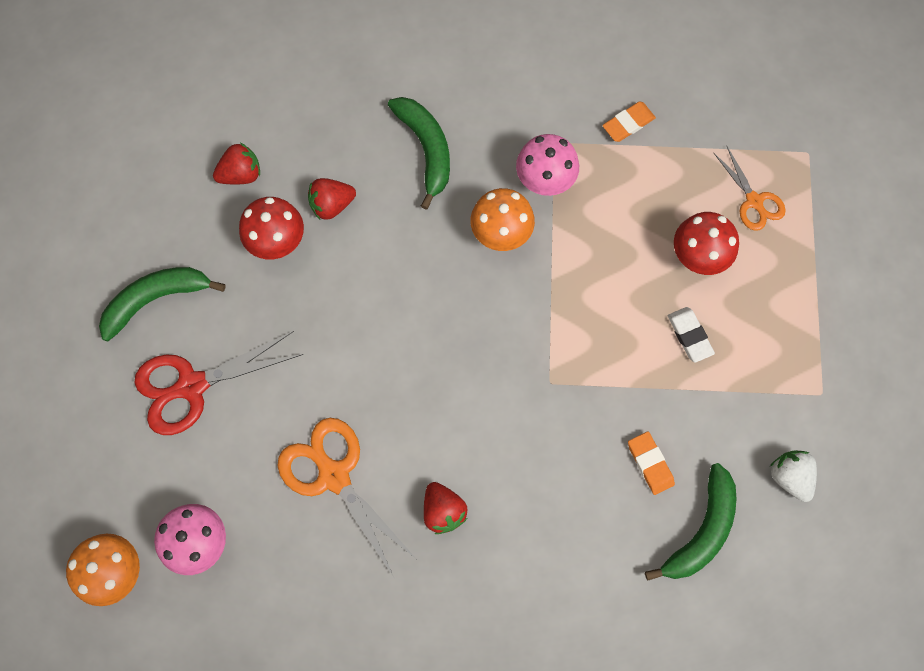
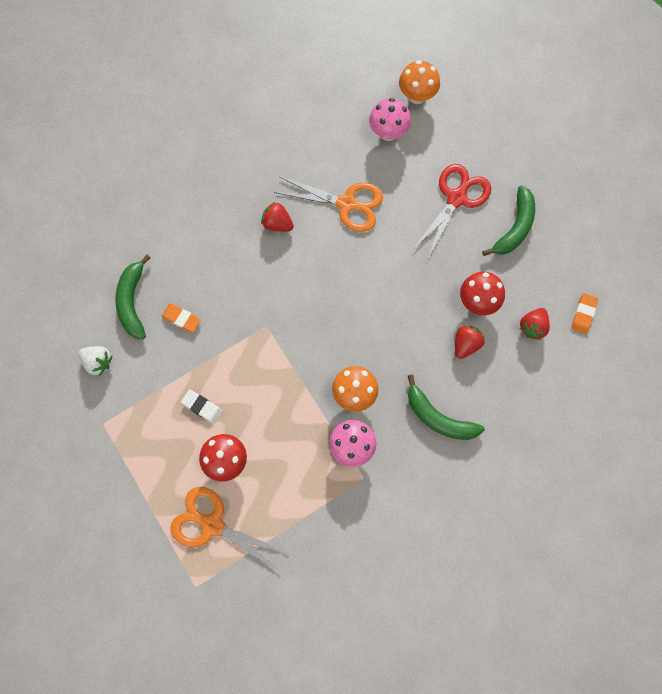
camera: 145 degrees right, 0 degrees up
(628, 123) = (326, 525): orange eraser -> orange eraser (583, 314)
(754, 201) = (212, 524): orange scissors -> orange scissors, size x1.69

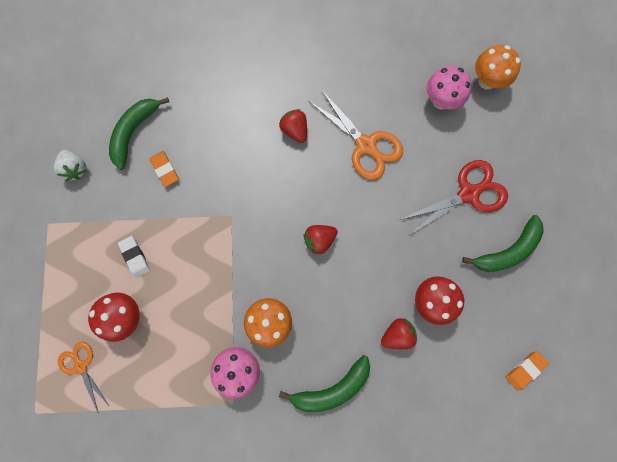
camera: 30 degrees right, 5 degrees up
(212, 524) = (81, 366): orange scissors -> orange scissors, size x0.59
(438, 417) = (332, 388): green banana -> green banana turned 90 degrees counterclockwise
(532, 327) = (469, 354): red strawberry -> red strawberry (319, 240)

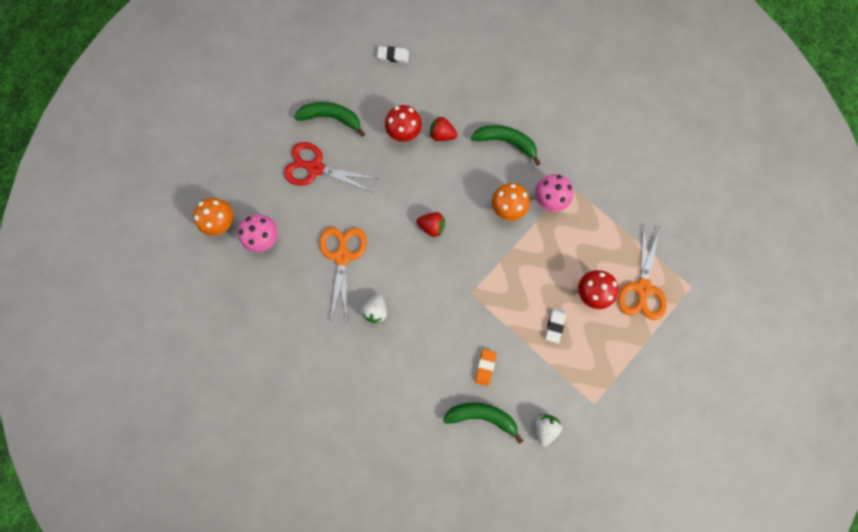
camera: 135 degrees left, 0 degrees up
(81, 366) = (642, 288): orange scissors -> orange scissors, size x1.69
(134, 132) = (482, 416): green banana -> green banana turned 150 degrees counterclockwise
(295, 130) = (376, 310): red strawberry -> white strawberry
(525, 370) = (393, 56): orange eraser -> white eraser

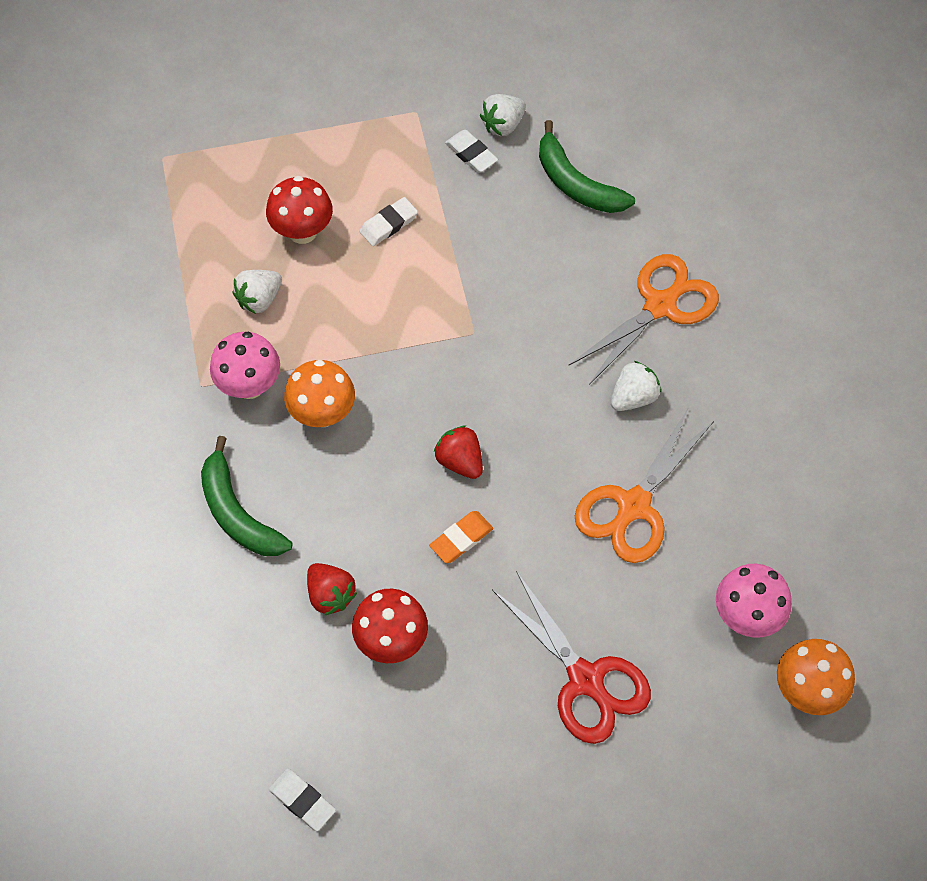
camera: 145 degrees left, 15 degrees down
(331, 118) = (498, 754): green banana -> none
(485, 367) = (527, 234): orange eraser -> orange eraser (461, 539)
(547, 396) = (471, 154): none -> white eraser
(580, 243) = (259, 299): none -> white strawberry
(642, 288) = (229, 194): orange scissors -> orange scissors (661, 305)

